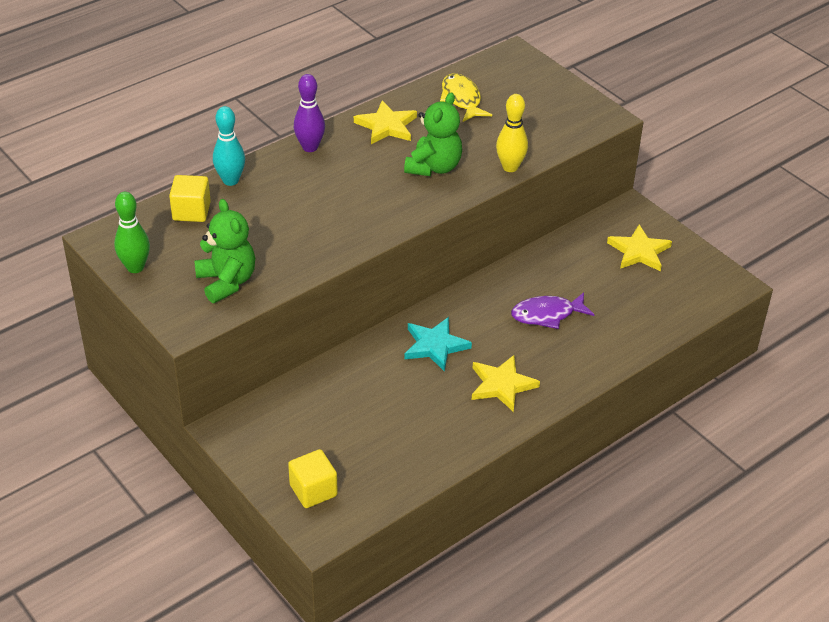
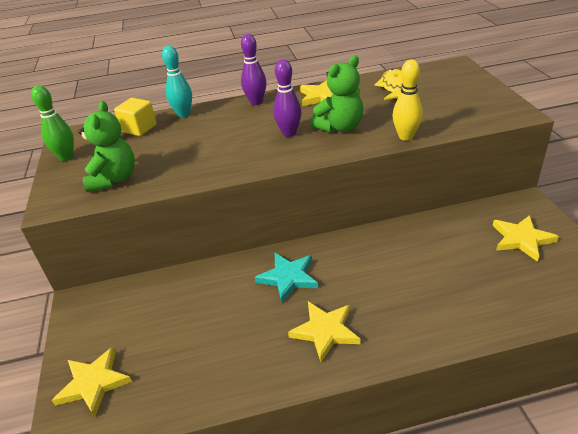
camera: 30 degrees right, 5 degrees down
(313, 490) = (94, 383): yellow cube -> yellow star
(382, 185) = (289, 133): none -> purple bowling pin
(547, 315) = (404, 275): purple fish -> none

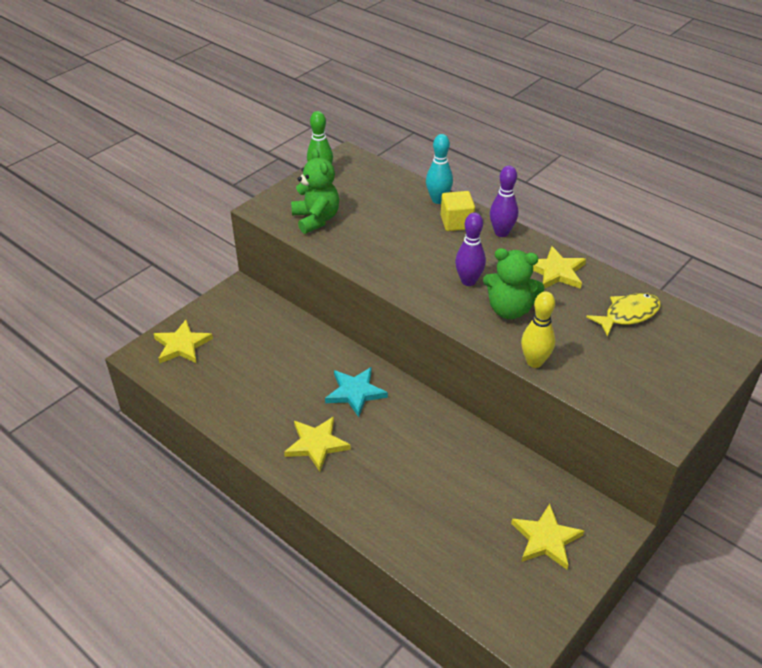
camera: 50 degrees right, 5 degrees up
(114, 179) = (316, 219): green teddy bear -> green teddy bear turned 75 degrees counterclockwise
(139, 128) = (392, 188): yellow cube -> yellow cube (456, 222)

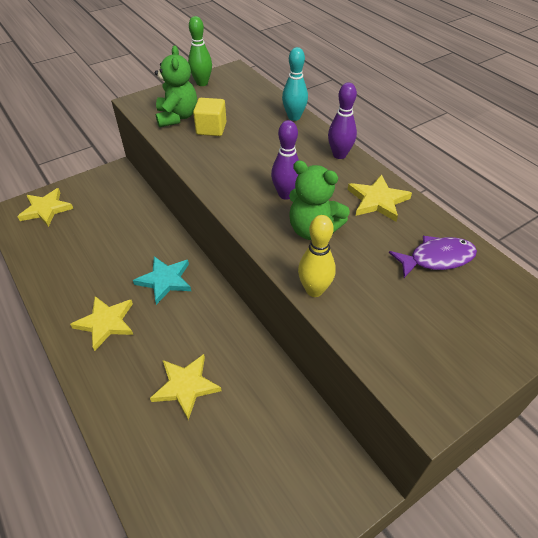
camera: 15 degrees right, 5 degrees up
(456, 222) = (301, 139): yellow cube -> yellow cube (211, 128)
(546, 539) = (278, 483): yellow star -> yellow star (186, 386)
(628, 315) = (437, 258): yellow fish -> purple fish

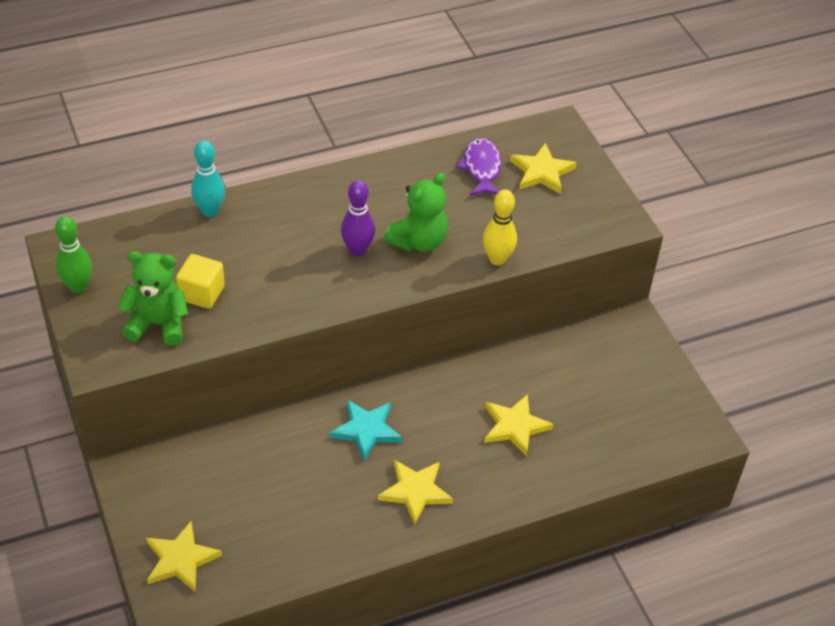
camera: 80 degrees left, 0 degrees up
(339, 155) = (303, 191): purple bowling pin -> none
(377, 200) = (391, 183): yellow star -> yellow star (542, 172)

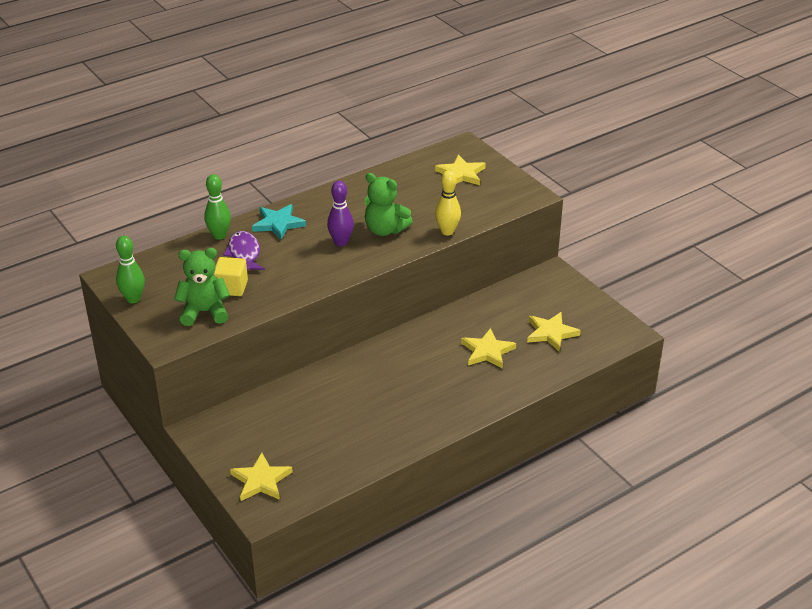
camera: 10 degrees left, 10 degrees down
(210, 211) = (219, 235): turquoise bowling pin -> green bowling pin
(366, 430) = (376, 373): turquoise star -> turquoise star (278, 224)
(415, 491) = (427, 405): yellow star -> yellow star (551, 333)
(418, 241) = (385, 230): green teddy bear -> green teddy bear turned 90 degrees clockwise
(481, 168) = (416, 178): purple fish -> purple fish (244, 254)

